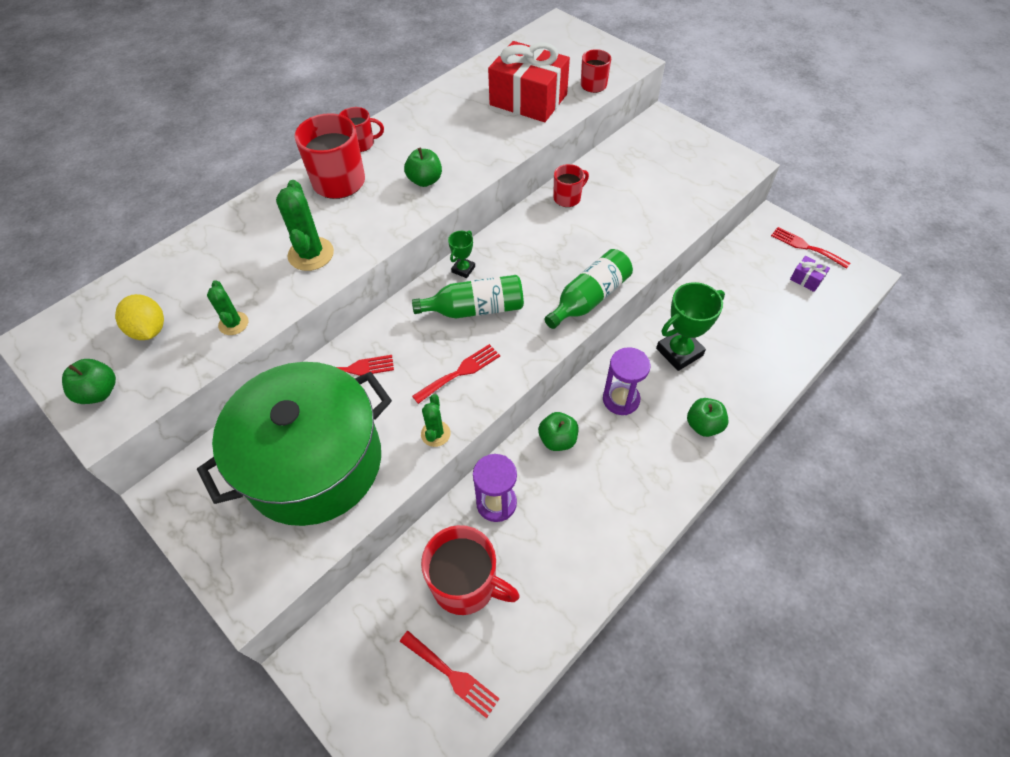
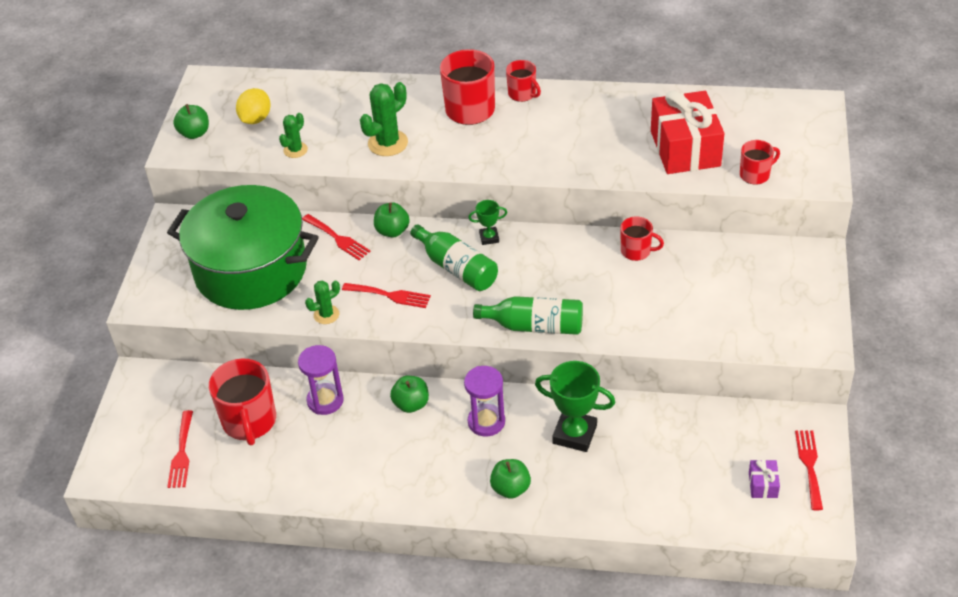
camera: 55 degrees right, 10 degrees down
(425, 180) = (521, 151): green apple -> green apple (392, 231)

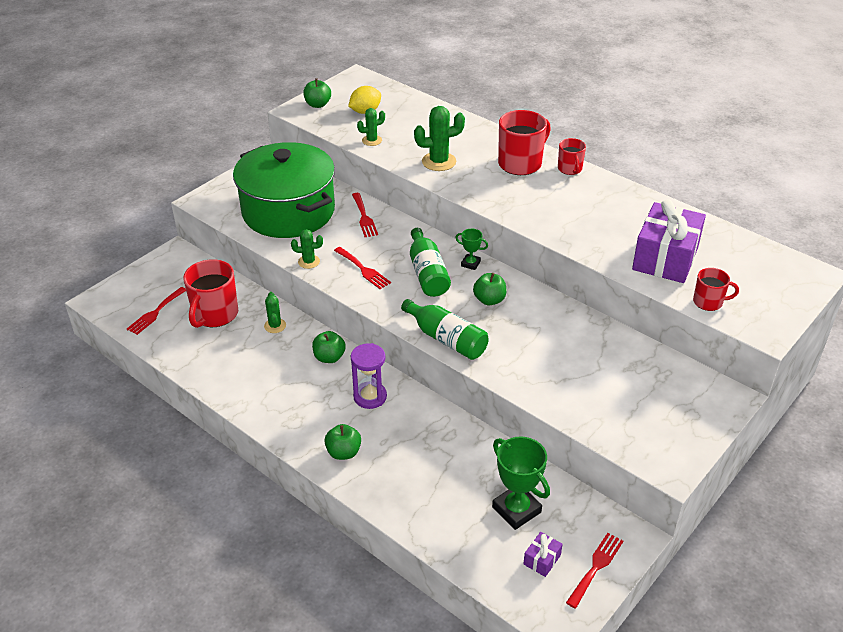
camera: 30 degrees right, 5 degrees down
(325, 400) = (275, 326): purple hourglass -> green cactus
(392, 231) = (406, 229): green apple -> green apple (489, 300)
(574, 434) = (426, 439): green trophy -> green trophy (516, 510)
(636, 251) = (576, 324): red mug -> none
(685, 148) = (665, 258): red gift -> purple gift

